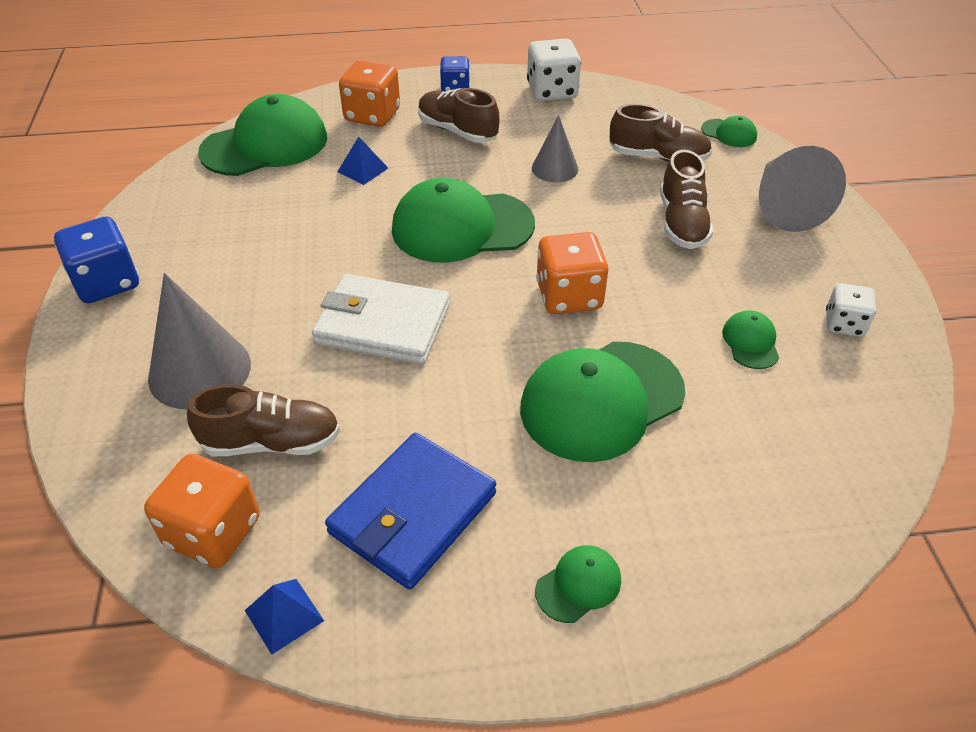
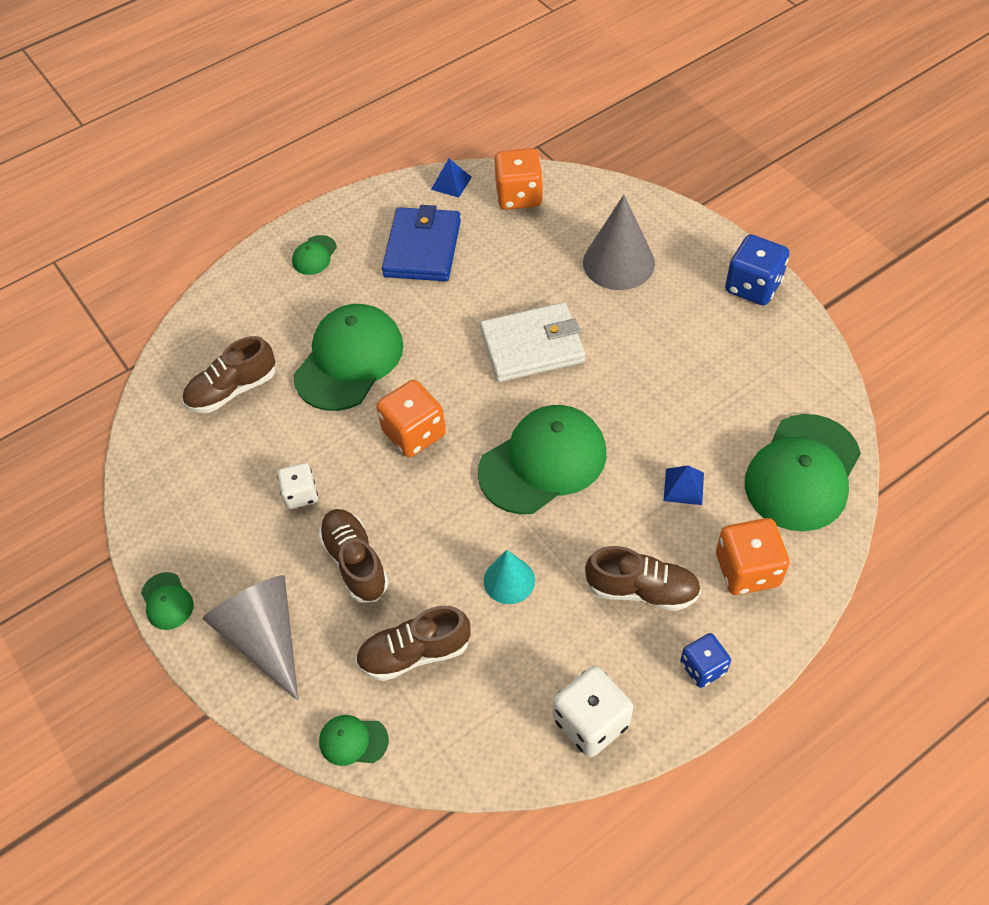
camera: 155 degrees right, 10 degrees up
(271, 442) = (532, 246): brown shoe -> brown shoe (233, 390)
(555, 168) = (509, 580): grey cone -> turquoise cone
(750, 342) = (260, 455): green cap -> green cap (167, 601)
(844, 324) = (190, 507): white dice -> white dice (301, 494)

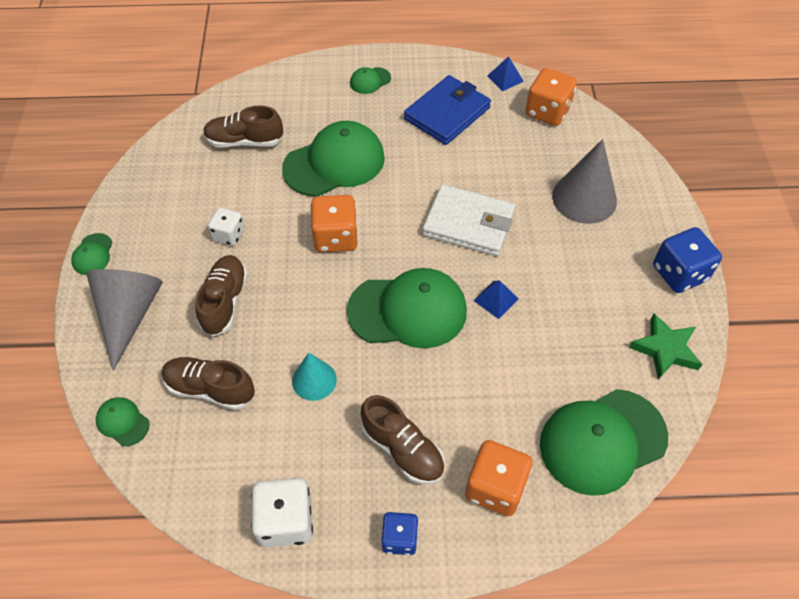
camera: 30 degrees right, 0 degrees up
(683, 486) = (497, 392): blue pyramid -> blue pyramid (495, 299)
(792, 361) = (665, 349): none -> green star

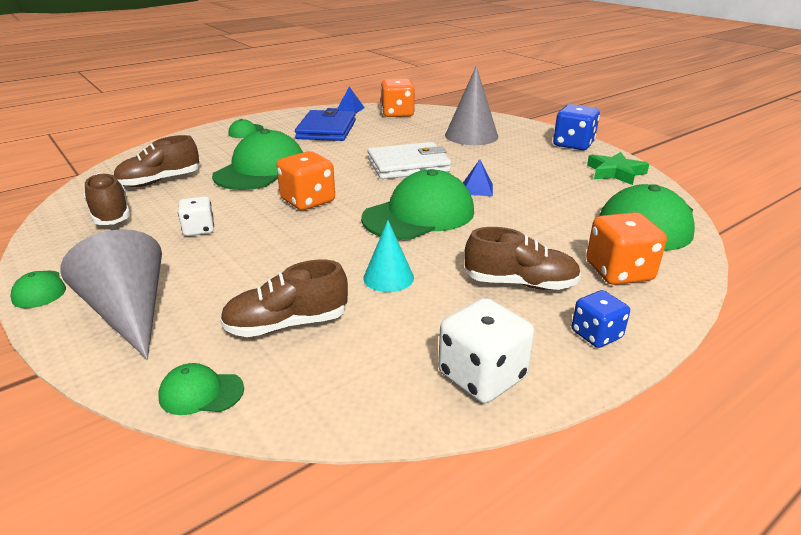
camera: 35 degrees left, 25 degrees down
(225, 302) = (239, 266): brown shoe -> brown shoe (110, 214)

